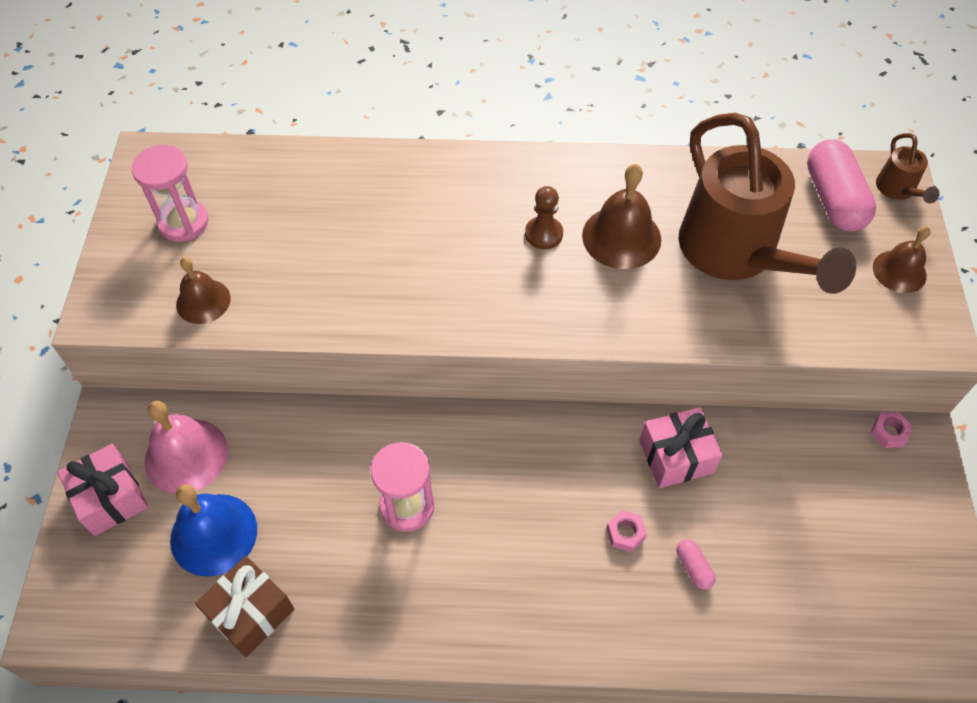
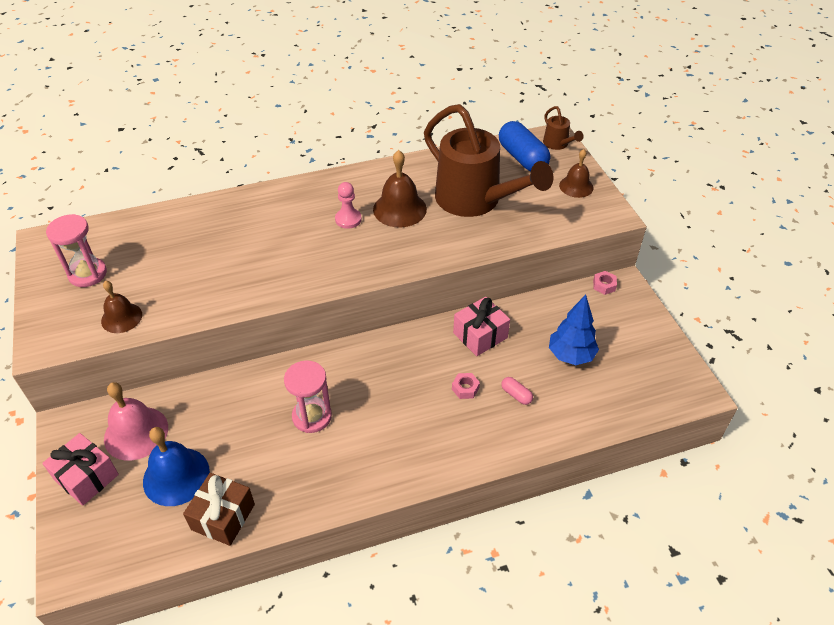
camera: 20 degrees left, 10 degrees down
(543, 234) = (348, 219): brown pawn -> pink pawn
(795, 531) = (570, 355): none -> blue tree
(833, 199) = (522, 158): pink capsule -> blue capsule

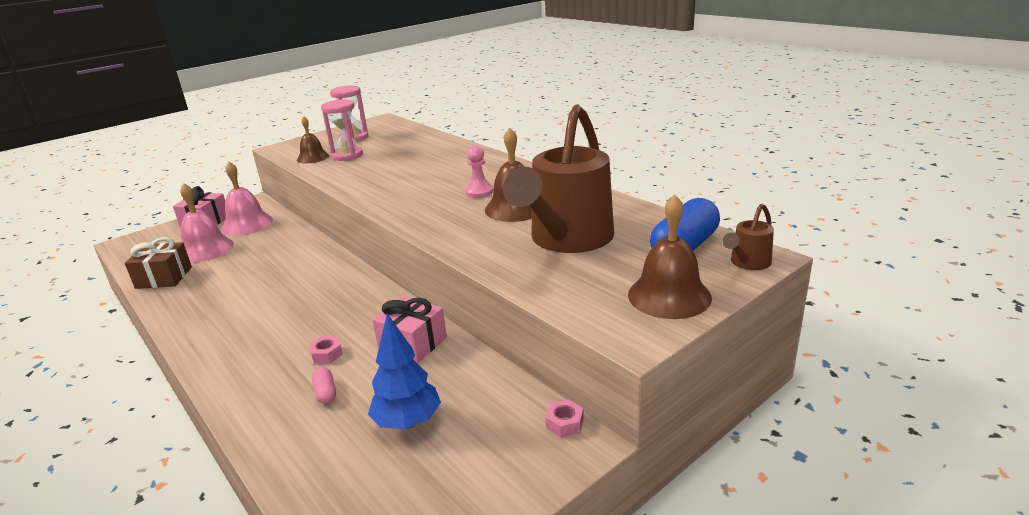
camera: 70 degrees right, 20 degrees down
(176, 476) = (205, 249): blue bell -> pink bell
(312, 416) = (272, 282): pink hourglass -> pink hourglass (347, 155)
(516, 395) = (326, 392): pink capsule -> pink capsule turned 45 degrees counterclockwise
(576, 186) = (669, 296): brown bell -> brown bell, size x1.53

